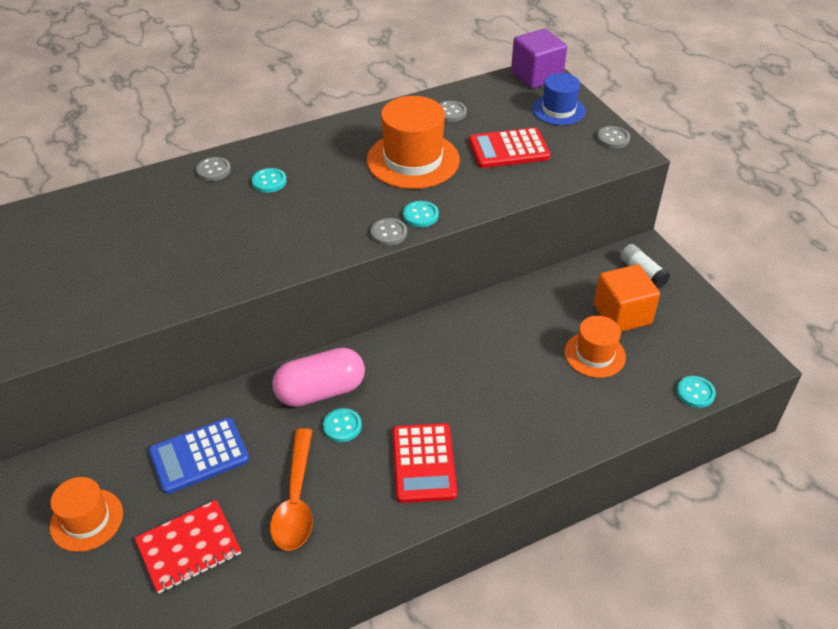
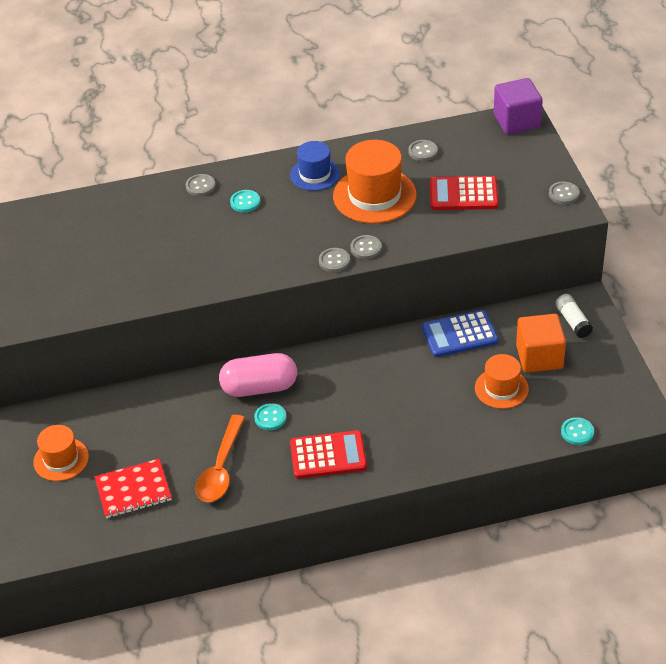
camera: 15 degrees right, 0 degrees up
(199, 456) = (152, 425): blue calculator -> blue calculator (459, 334)
(420, 215) = (366, 248): turquoise button -> grey button
(423, 463) = (328, 455): red calculator -> red calculator turned 105 degrees counterclockwise
(558, 110) = (524, 159): blue hat -> blue hat (315, 174)

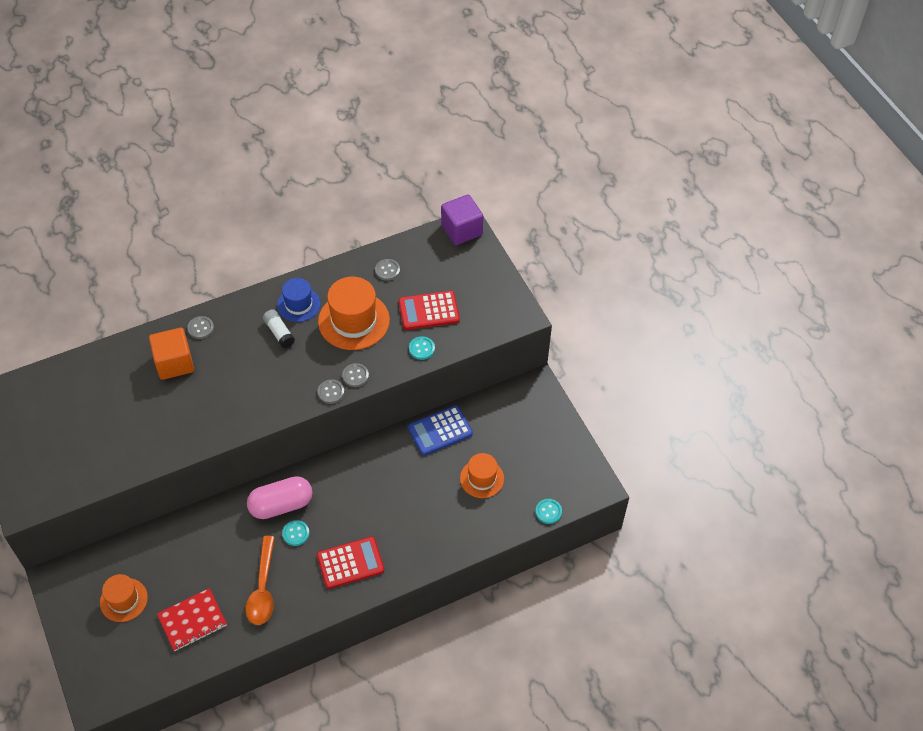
camera: 15 degrees left, 10 degrees up
(245, 202) = (243, 340): turquoise button -> turquoise button (421, 349)
(539, 357) = (508, 444): orange cube -> orange cube (174, 363)
(563, 194) = (511, 301): grey button -> none
(573, 322) = (530, 406): white glue stick -> white glue stick (279, 333)

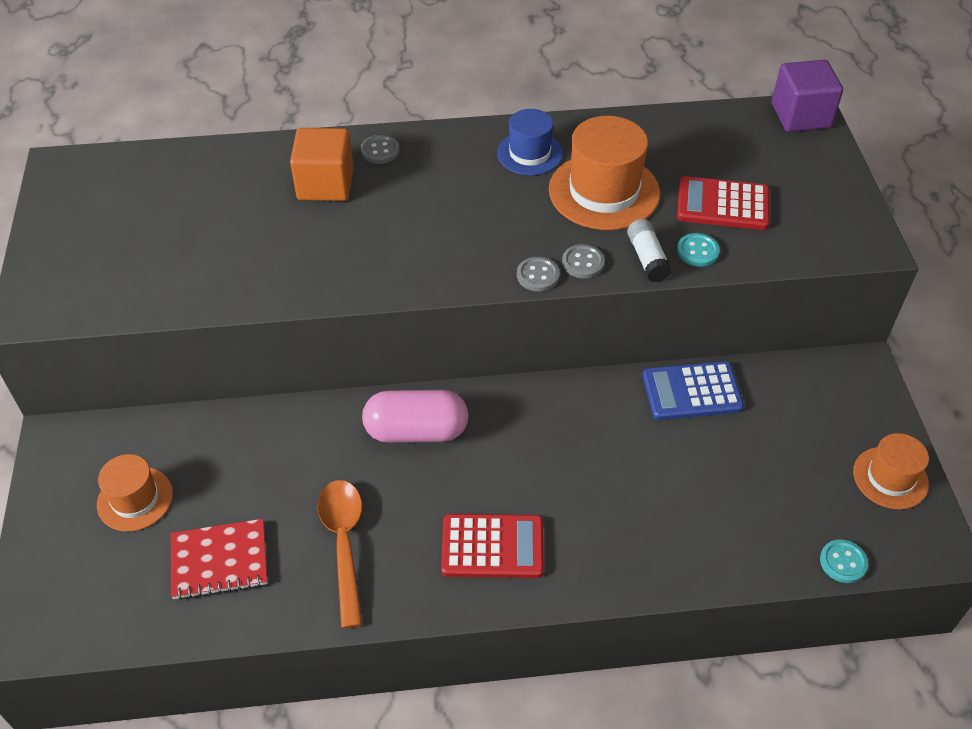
camera: 20 degrees right, 5 degrees down
(263, 588) = (344, 544): orange spoon -> orange spoon turned 150 degrees clockwise
(279, 333) = (489, 181): white glue stick -> white glue stick (647, 258)
(296, 533) = (423, 478): turquoise button -> none
(387, 270) = (674, 141): grey button -> none
(482, 478) = (741, 479): orange hat -> orange hat (890, 478)

